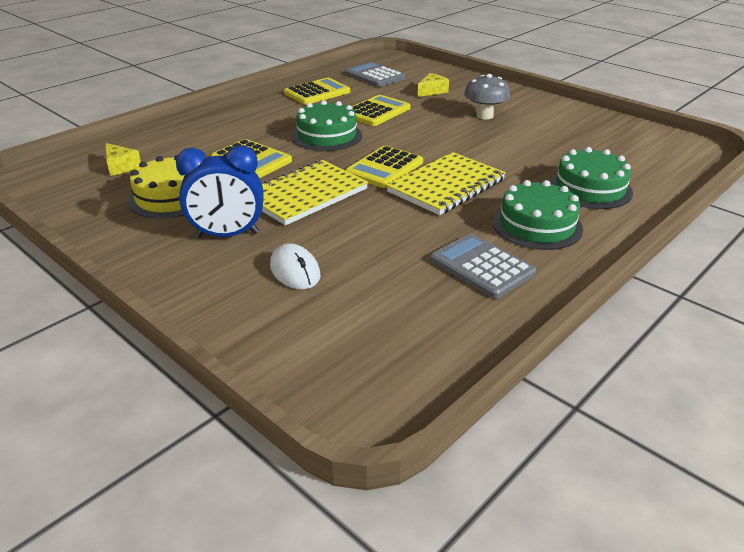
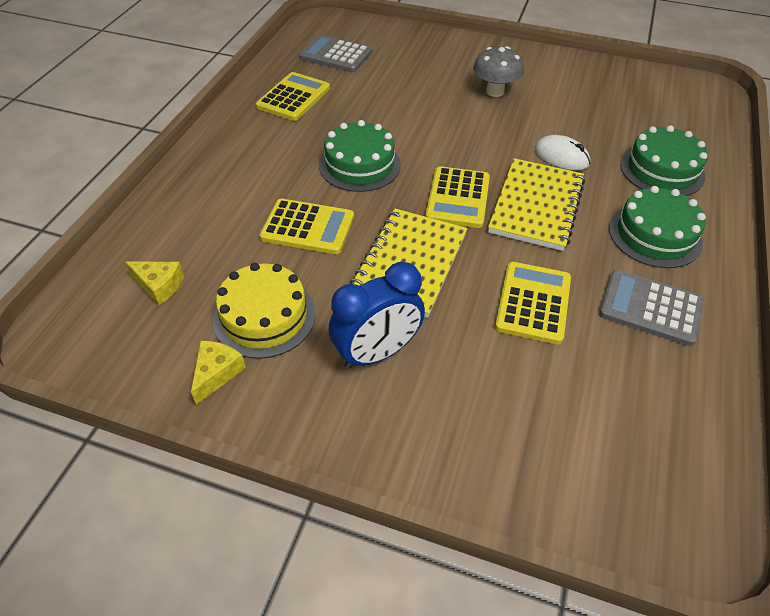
camera: 25 degrees left, 15 degrees up
(295, 271) = (488, 379): white mouse -> white mouse (561, 156)
(376, 112) = (383, 112): yellow calculator -> yellow calculator (533, 303)
(432, 91) = (415, 66): yellow cheese -> yellow cheese (217, 373)

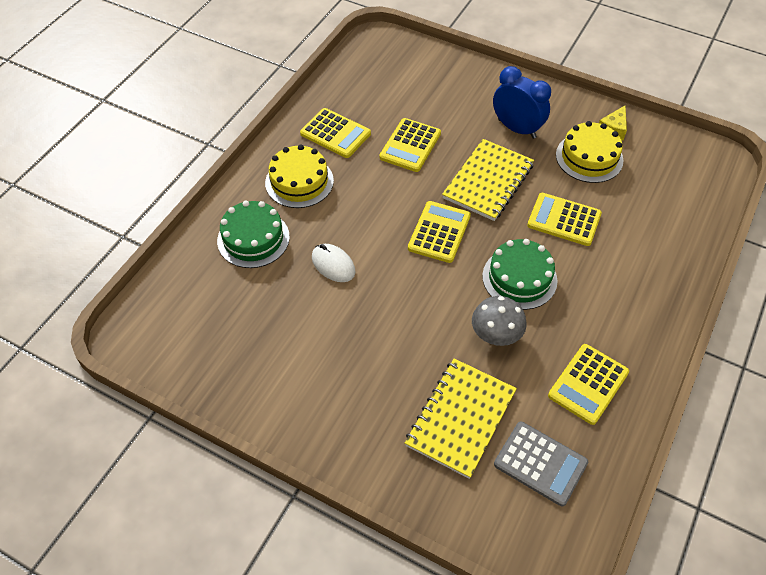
camera: 170 degrees left, 5 degrees up
(159, 286) = (666, 186): yellow cheese -> none
(377, 353) = (516, 128): blue clock -> blue clock turned 60 degrees clockwise
(495, 91) = (363, 364): grey mushroom -> grey mushroom (495, 335)
(536, 206) = (377, 217): yellow notebook -> yellow notebook (460, 418)
(650, 308) = (335, 134): grey calculator -> yellow calculator
(655, 235) = (299, 181): green cake -> yellow cake

